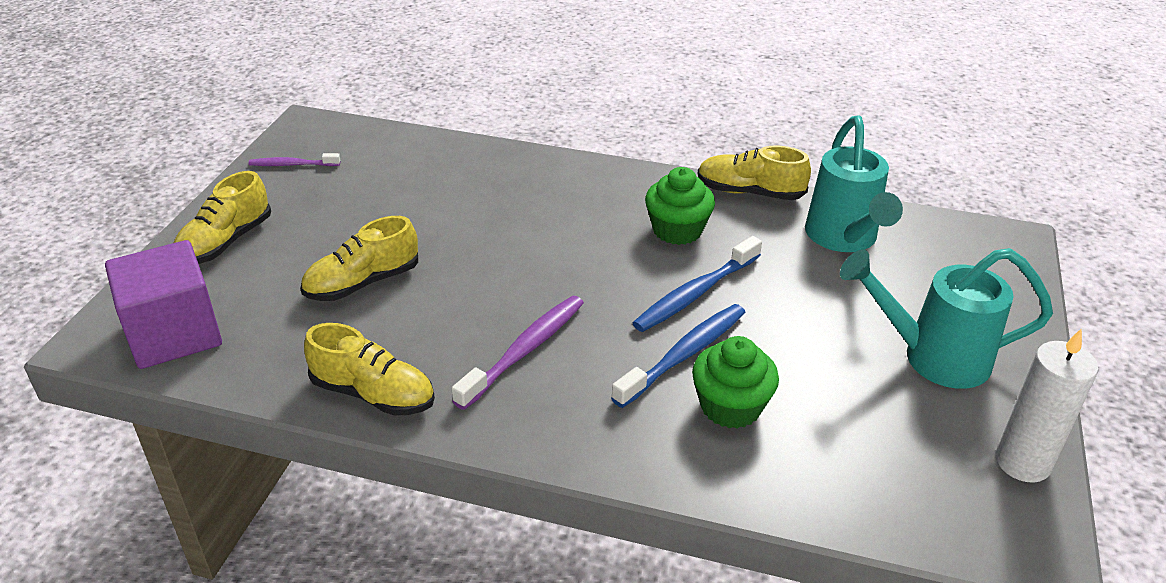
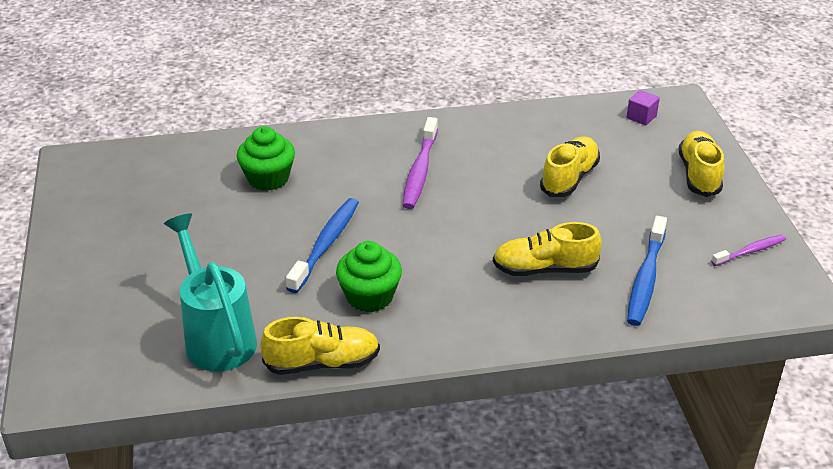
camera: 155 degrees right, 0 degrees up
(174, 334) = (641, 117): purple cube -> purple cube, size x0.42
(373, 394) = (488, 124): yellow shoe -> yellow shoe (544, 269)
(684, 355) = (313, 199): blue toothbrush -> blue toothbrush (646, 279)
(933, 357) = (132, 250): turquoise watering can -> none
(1022, 462) = (74, 200): white candle -> none

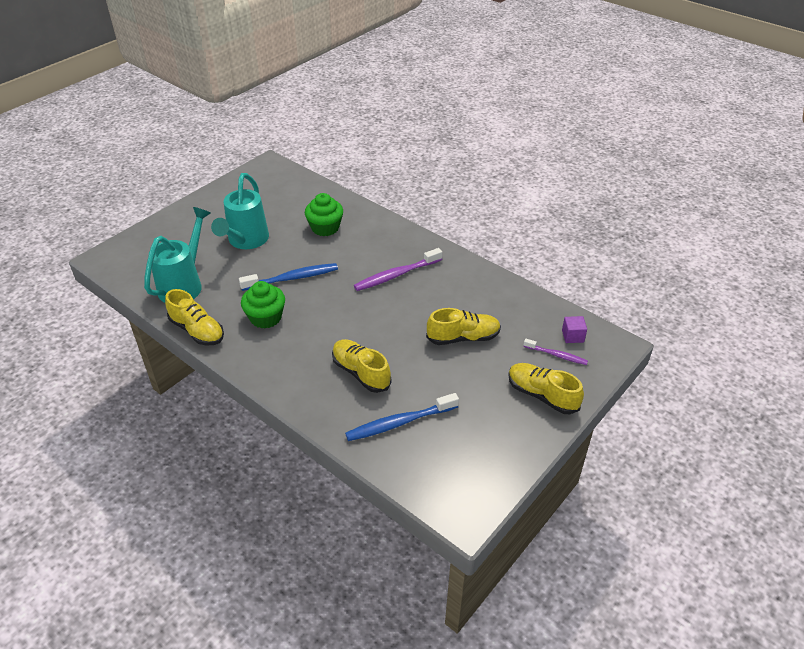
camera: 50 degrees right, 5 degrees up
(203, 248) = (246, 241): none -> turquoise watering can
(699, 175) = (542, 395): yellow shoe -> yellow shoe turned 105 degrees counterclockwise
(750, 251) = (485, 461): purple toothbrush -> purple toothbrush (556, 355)

